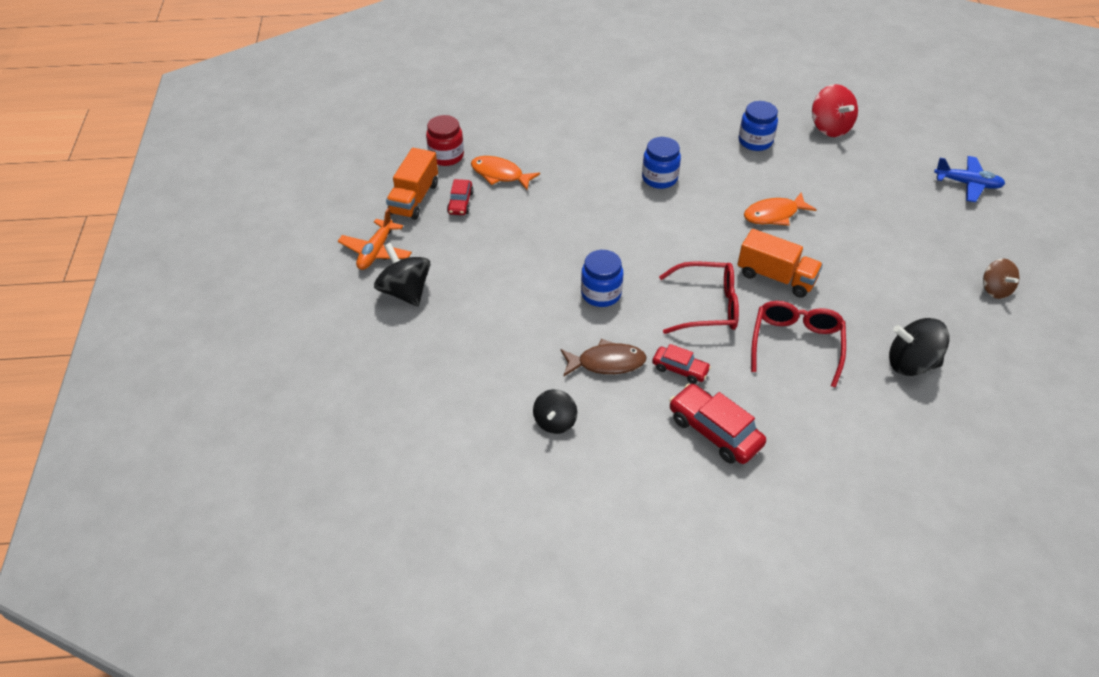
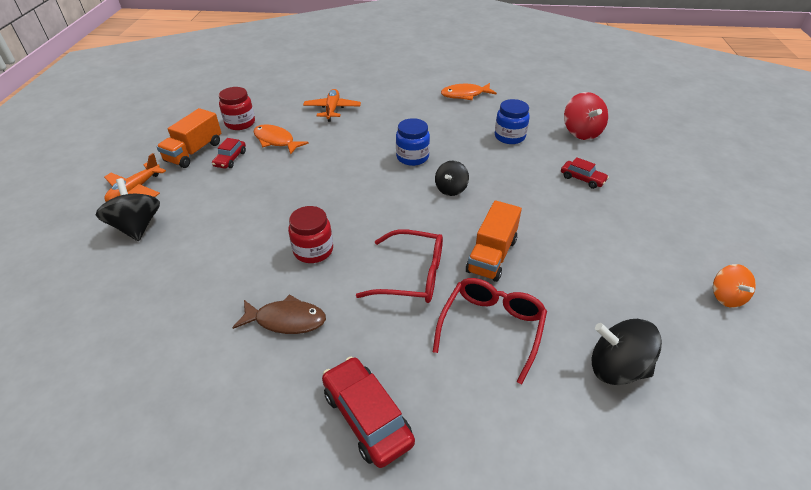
camera: 10 degrees right, 5 degrees down
(544, 127) = (332, 109): none -> orange plane
(555, 422) = (201, 378): black spinning top -> black spinning top (451, 189)
(601, 294) = (313, 250): blue jar -> red jar
(680, 369) = (358, 338): red car -> red car (582, 179)
(774, 215) = (507, 198): orange fish -> orange fish (465, 95)
(776, 277) = (491, 255): orange truck -> orange truck turned 75 degrees clockwise
(967, 184) = (707, 191): blue plane -> none
(995, 289) = (726, 297): brown spinning top -> orange spinning top

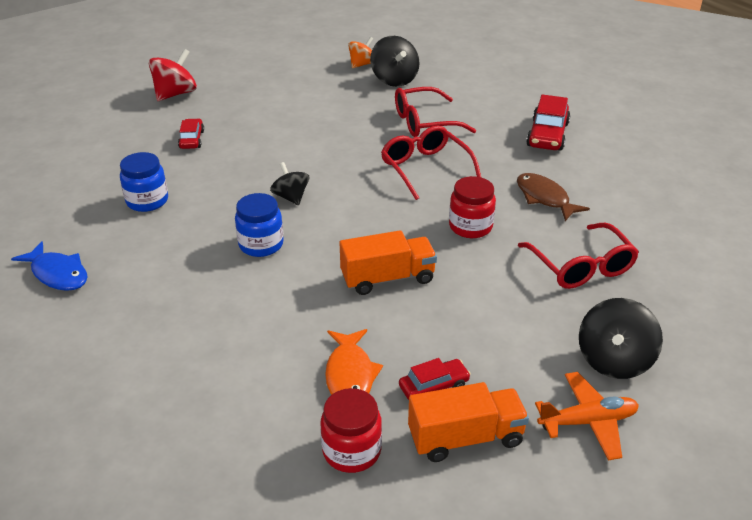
camera: 130 degrees left, 5 degrees down
(202, 275) = (581, 266): none -> red glasses
(332, 109) = (214, 376): orange plane -> none
(451, 189) = (291, 197): black spinning top -> black spinning top turned 105 degrees counterclockwise
(465, 95) = (58, 274): orange fish -> blue fish
(491, 255) = (355, 145): orange truck -> orange truck (387, 278)
(581, 132) = (93, 163): red spinning top -> red spinning top (175, 94)
(726, 297) = (283, 62): orange spinning top -> orange spinning top (362, 64)

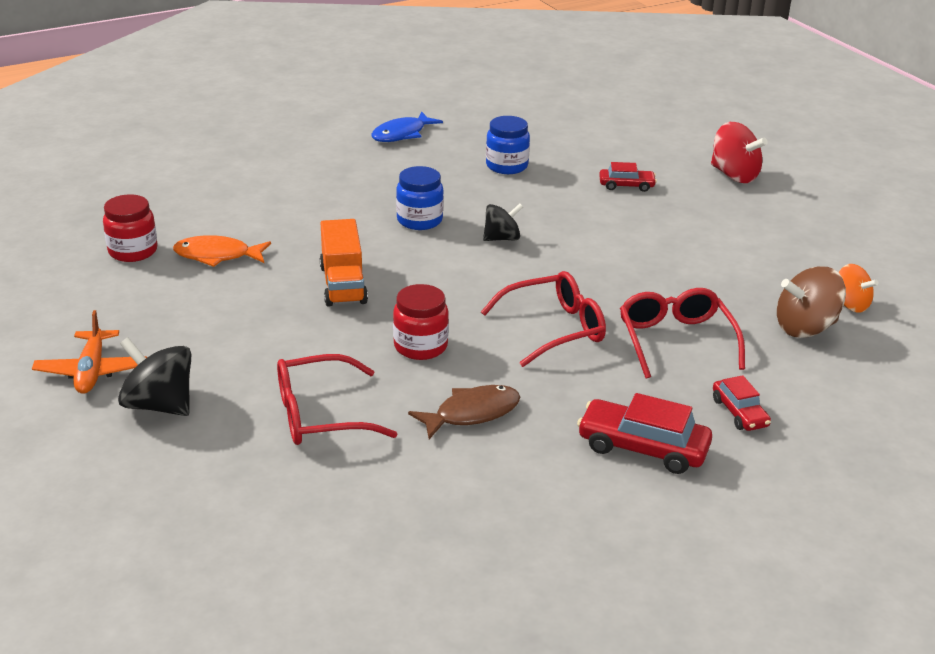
camera: 95 degrees right, 5 degrees down
(394, 80) = (805, 328): black spinning top -> brown spinning top
(434, 386) = (181, 295): red car -> red car (739, 412)
(465, 438) = (114, 303): orange truck -> none

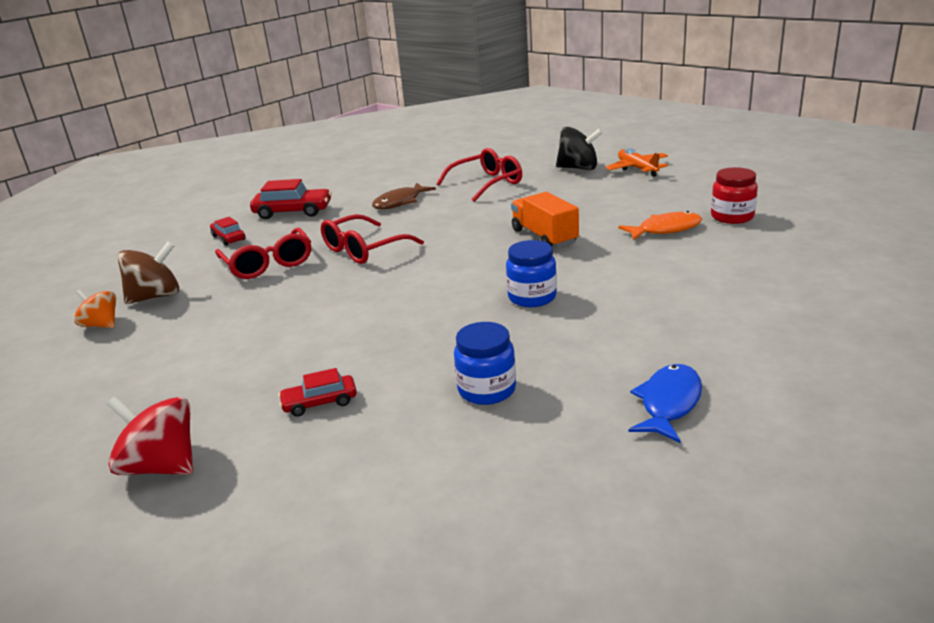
camera: 165 degrees right, 5 degrees down
(420, 346) = (454, 220): red jar -> none
(502, 238) = (440, 301): black spinning top -> none

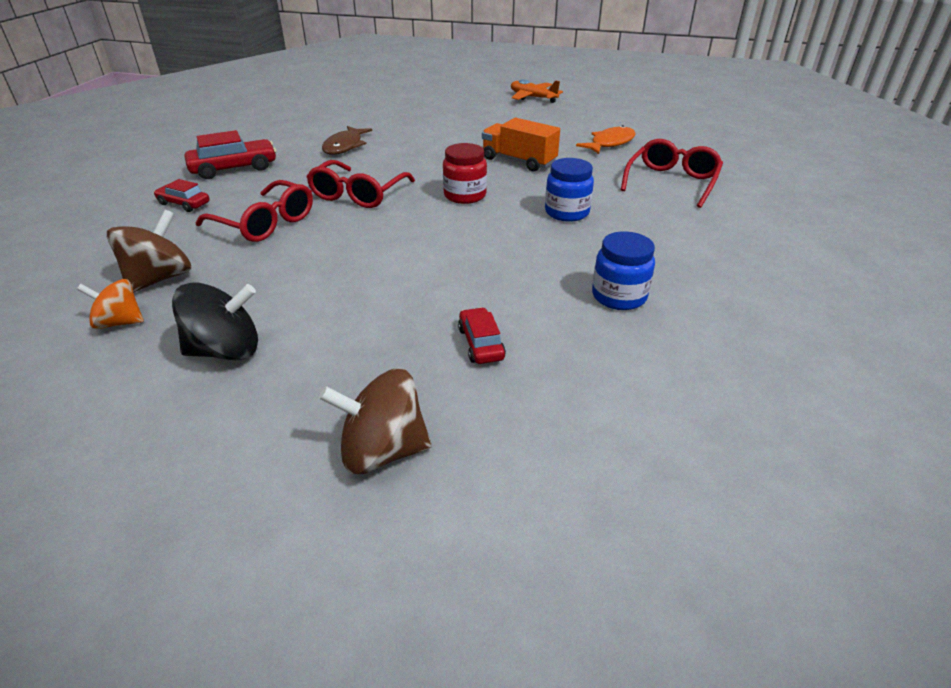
camera: 30 degrees left, 10 degrees up
(162, 466) = (382, 451): red spinning top -> brown spinning top
(320, 402) = (481, 343): red car -> red car turned 120 degrees clockwise
(487, 183) = (413, 121): red glasses -> red glasses (671, 182)
(578, 168) = (482, 101): black spinning top -> black spinning top (226, 350)
(669, 403) = (765, 275): blue fish -> none
(732, 217) = (647, 128): red jar -> red jar (465, 195)

